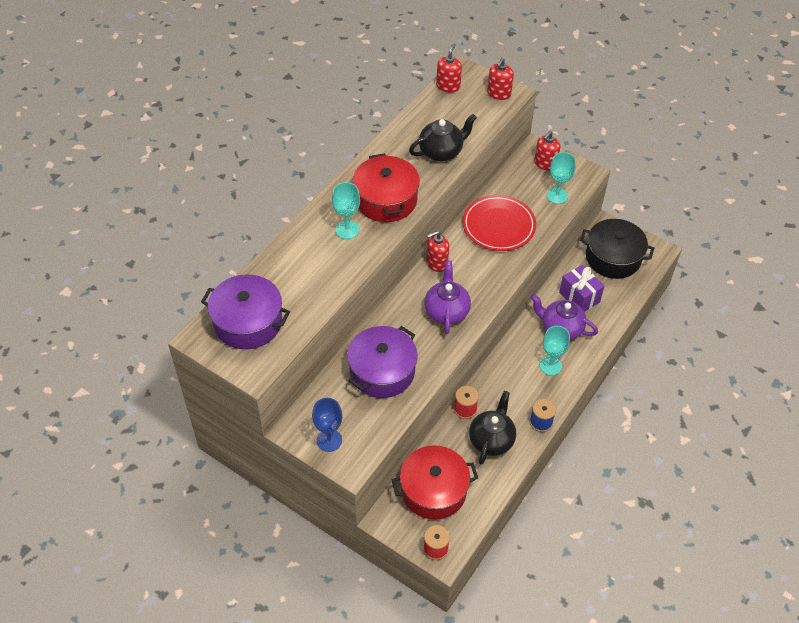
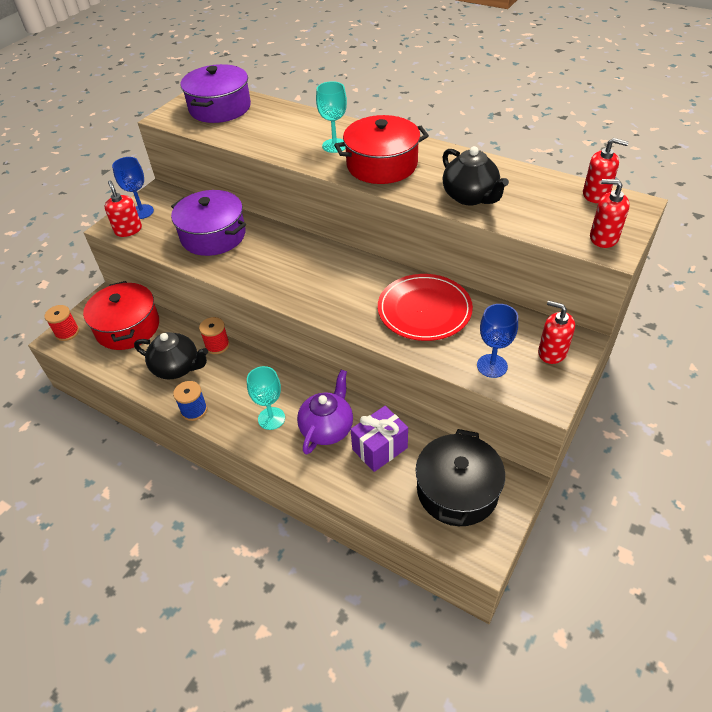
camera: 90 degrees right, 5 degrees down
(436, 263) = (357, 262): red soap dispenser -> red soap dispenser (128, 230)
(446, 311) = (288, 274): purple teapot -> none
(557, 196) = (492, 366): turquoise goblet -> blue goblet

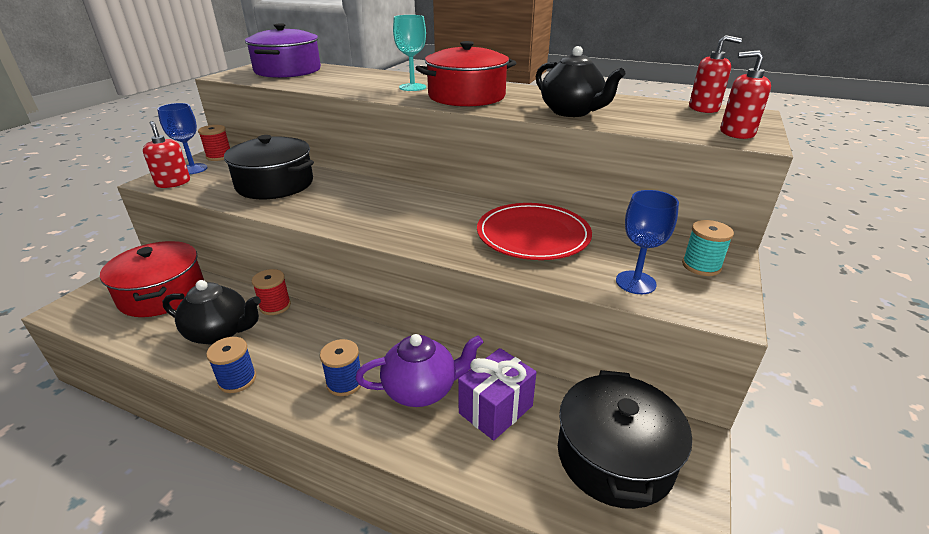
camera: 10 degrees left, 15 degrees down
(67, 332) = (80, 302): red spool -> red spool (219, 156)
(213, 235) = (275, 184): purple pot -> black pot
(271, 418) = (344, 382): turquoise goblet -> blue spool
(327, 428) = (421, 389): purple teapot -> purple teapot turned 60 degrees clockwise
(552, 352) = (701, 266): red soap dispenser -> turquoise spool

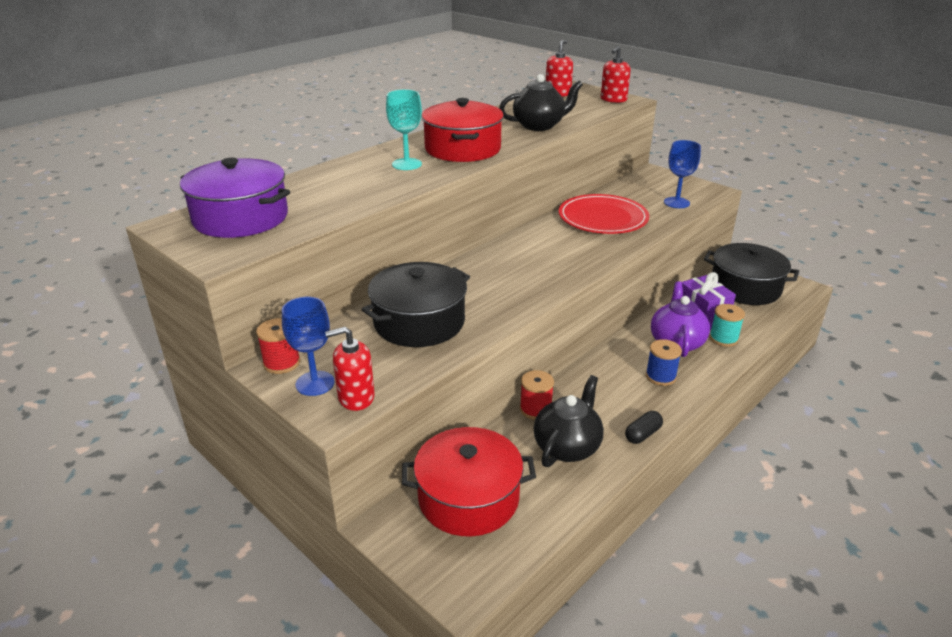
camera: 70 degrees left, 0 degrees up
(237, 380) = (643, 434): blue spool -> black capsule
(701, 266) = (663, 181): turquoise spool -> turquoise spool (723, 338)

